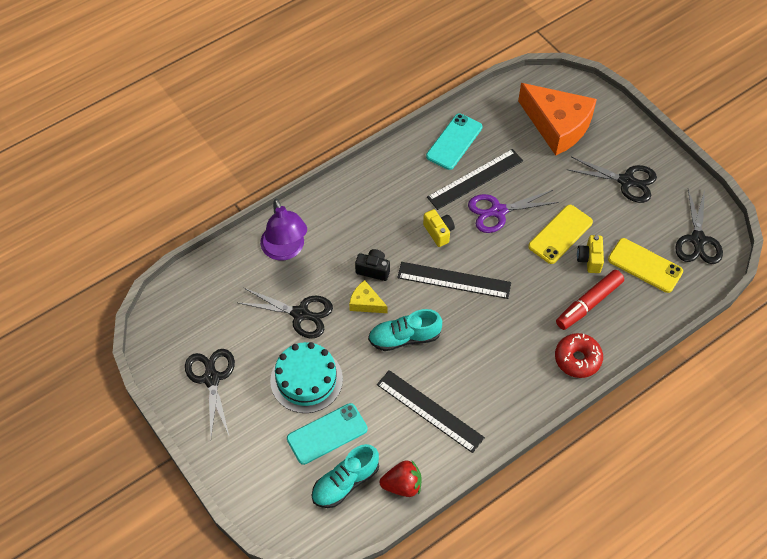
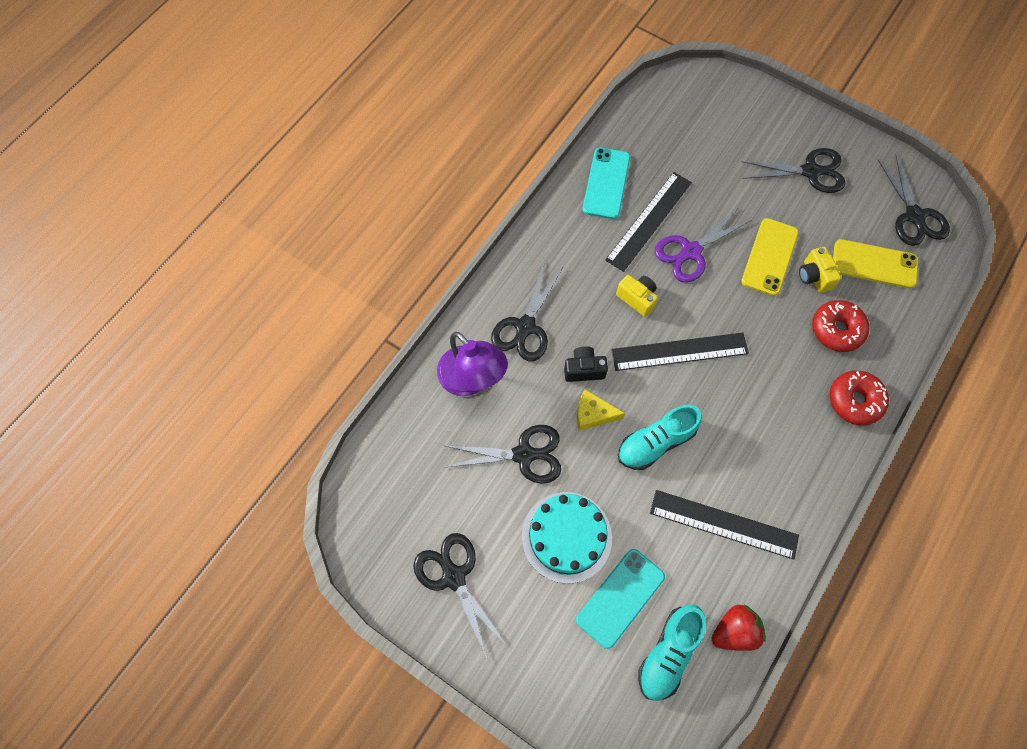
camera: 20 degrees left, 10 degrees up
(343, 226) = (525, 327): none -> black scissors
(557, 125) = (709, 129): orange cheese -> none
(589, 304) = (836, 329): red marker -> red donut

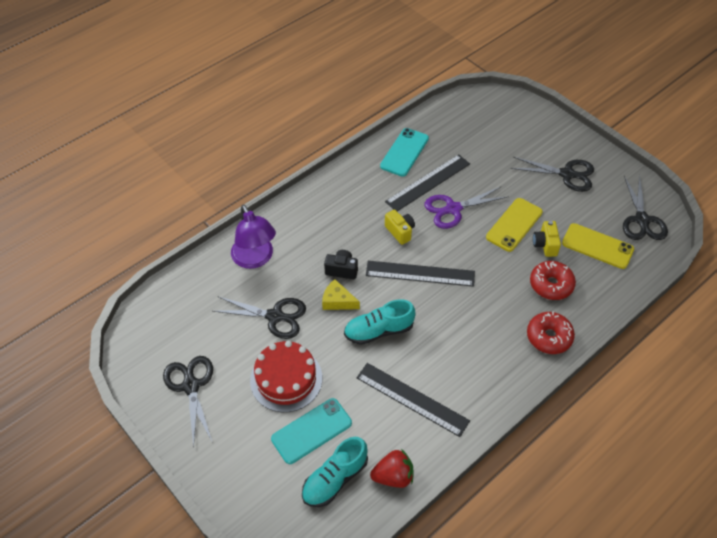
camera: 15 degrees right, 15 degrees down
(525, 327) = (308, 233): black scissors -> none
(566, 537) = (286, 379): turquoise cake -> red cake

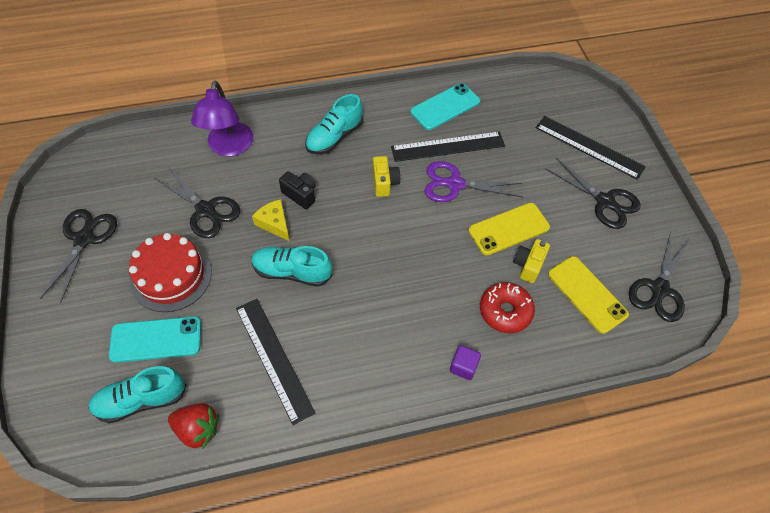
camera: 25 degrees right, 5 degrees up
(335, 213) = (334, 137): none -> turquoise shoe
(420, 273) = (374, 234): black ruler -> black ruler (589, 147)
(549, 337) = (463, 367): red donut -> purple cube

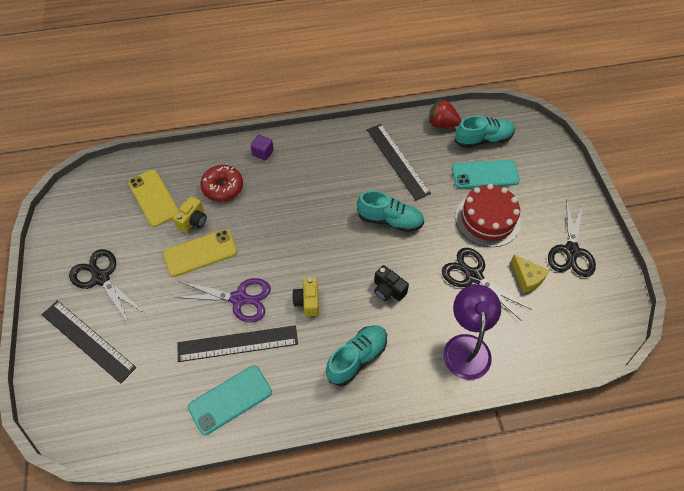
camera: 175 degrees left, 0 degrees up
(274, 223) = (409, 262): yellow cheese -> yellow cheese (527, 277)
(659, 289) = (93, 200): black scissors -> none

